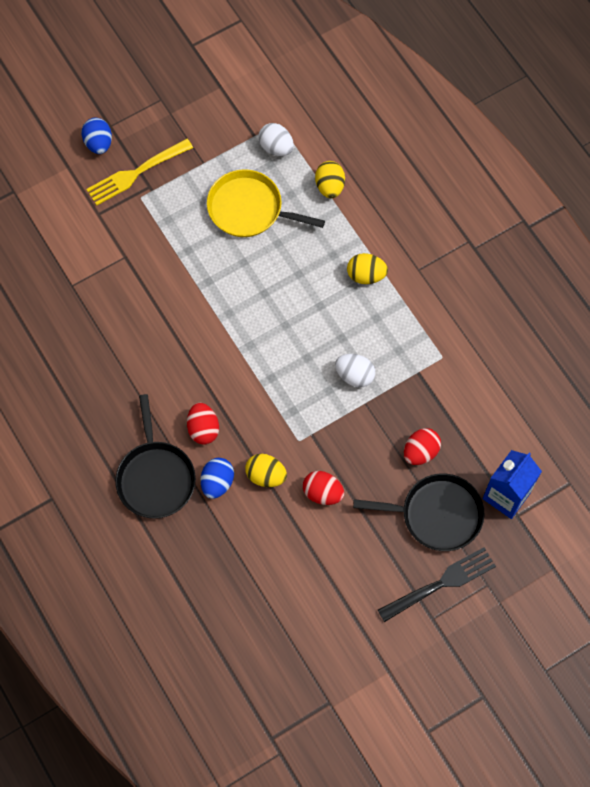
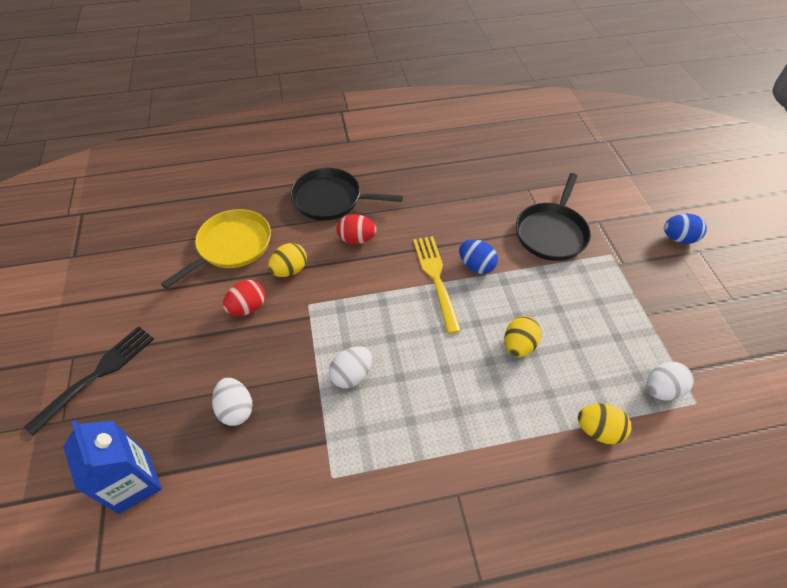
camera: 110 degrees right, 15 degrees down
(137, 172) = (640, 258): yellow fork -> yellow fork (436, 279)
(217, 482) = (303, 236): blue egg -> blue egg (476, 266)
(249, 209) = (581, 339): yellow pan -> yellow pan (231, 246)
(366, 275) = (468, 429): yellow egg -> yellow egg (519, 345)
(420, 452) = (236, 409): red egg -> white egg
(437, 514) = (163, 399): black pan -> black pan (551, 232)
(440, 584) = (96, 376): black fork -> black fork turned 135 degrees counterclockwise

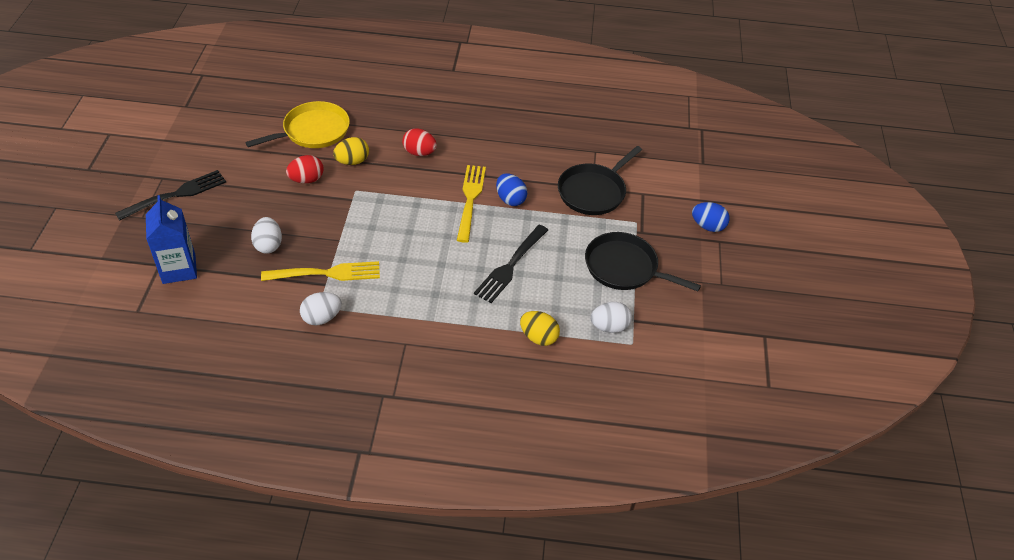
camera: 15 degrees right, 5 degrees down
(320, 426) = (325, 273): none -> yellow fork
(331, 199) = (413, 115): black pan -> black pan (624, 267)
(351, 375) = (365, 248): white egg -> white egg (322, 318)
(519, 345) = (511, 265): yellow egg -> black fork

